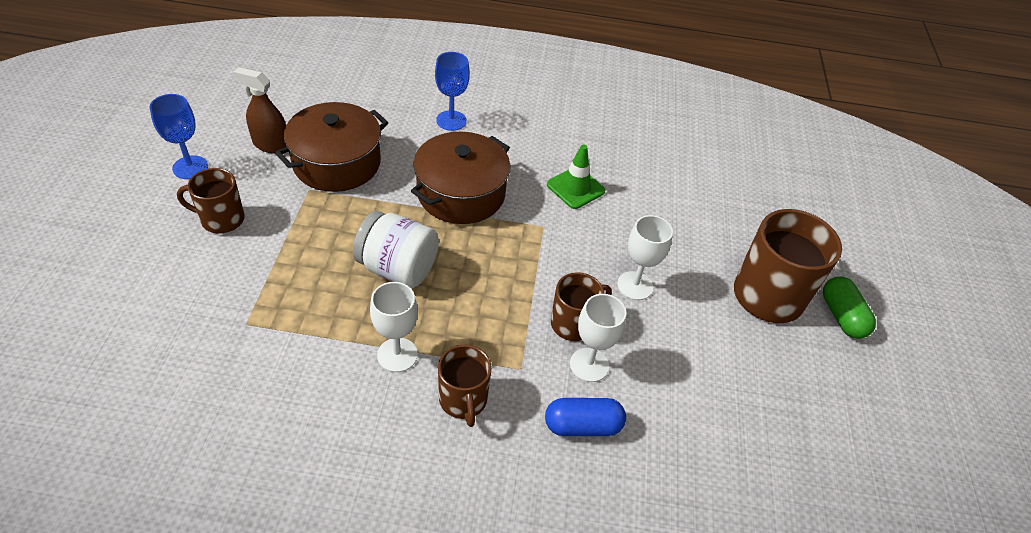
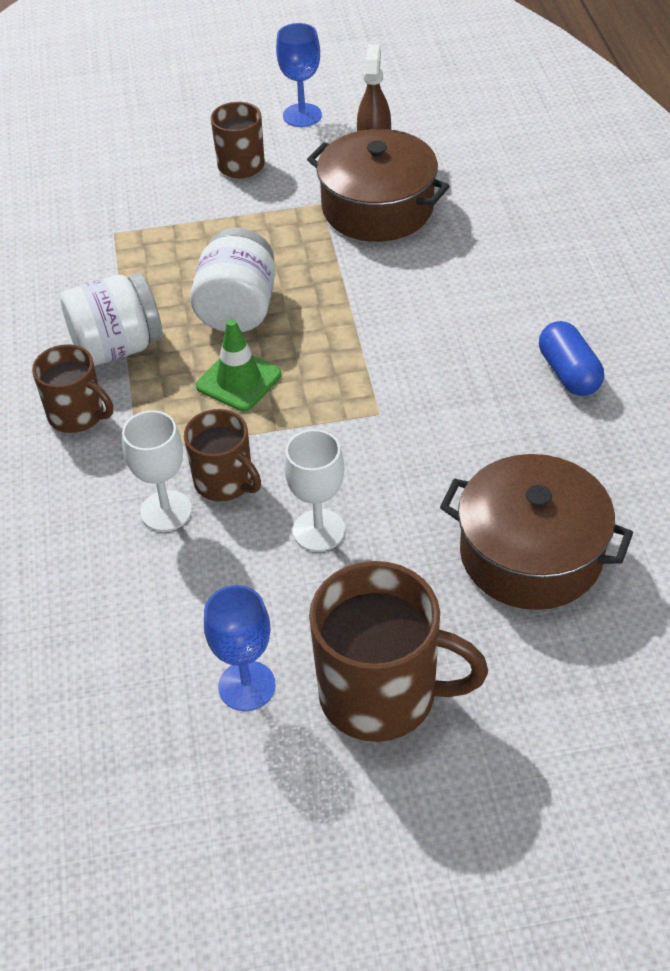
camera: 80 degrees right, 0 degrees up
(397, 355) = (117, 347): white goblet -> white jar
(451, 120) = (527, 273): blue goblet -> blue goblet (246, 686)
(461, 193) = (391, 322): brown pot -> brown pot (531, 554)
(463, 400) = (77, 415): brown mug -> brown mug turned 120 degrees counterclockwise
(575, 188) = (474, 428): green traffic cone -> green traffic cone (239, 380)
(582, 426) = (76, 524): blue capsule -> blue capsule (569, 373)
(841, 316) = (382, 802): green capsule -> none

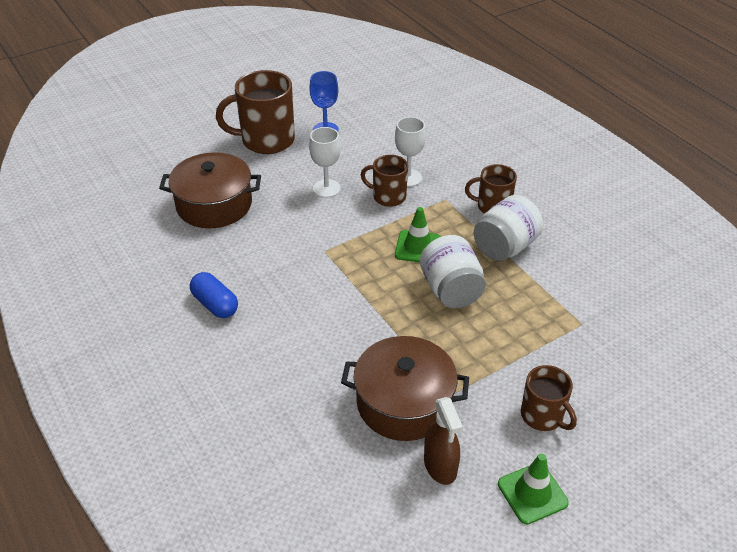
camera: 155 degrees right, 5 degrees down
(302, 115) = (532, 493): blue goblet -> green traffic cone

